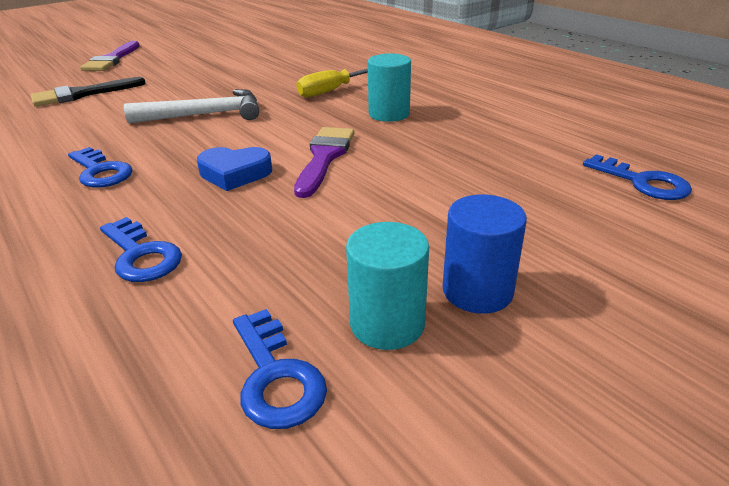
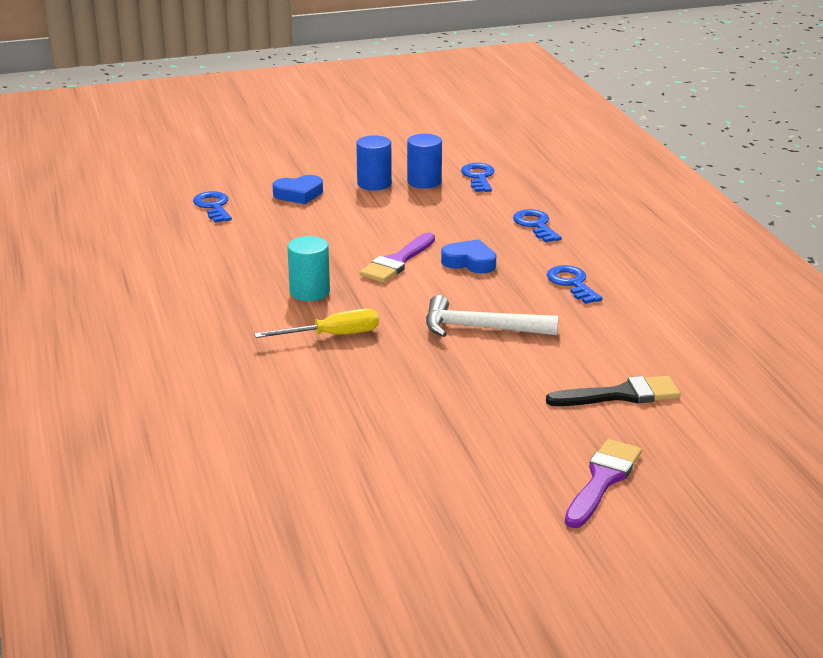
camera: 160 degrees left, 5 degrees down
(387, 323) = (424, 182): turquoise cylinder -> blue cylinder
(568, 232) = (299, 194): none -> blue heart

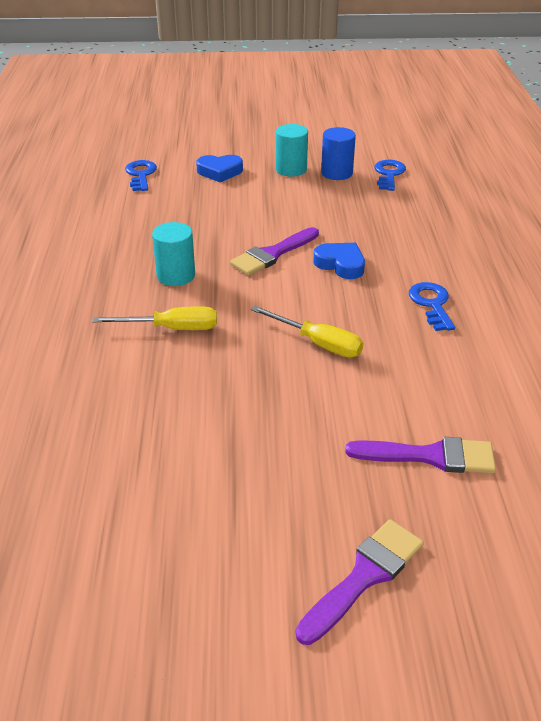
camera: 15 degrees right, 10 degrees up
(374, 183) = (291, 169): blue cylinder -> turquoise cylinder
(481, 328) = (318, 343): white hammer -> yellow screwdriver
(535, 225) = (421, 232): blue key -> none
(621, 395) = (430, 456): black brush -> purple brush

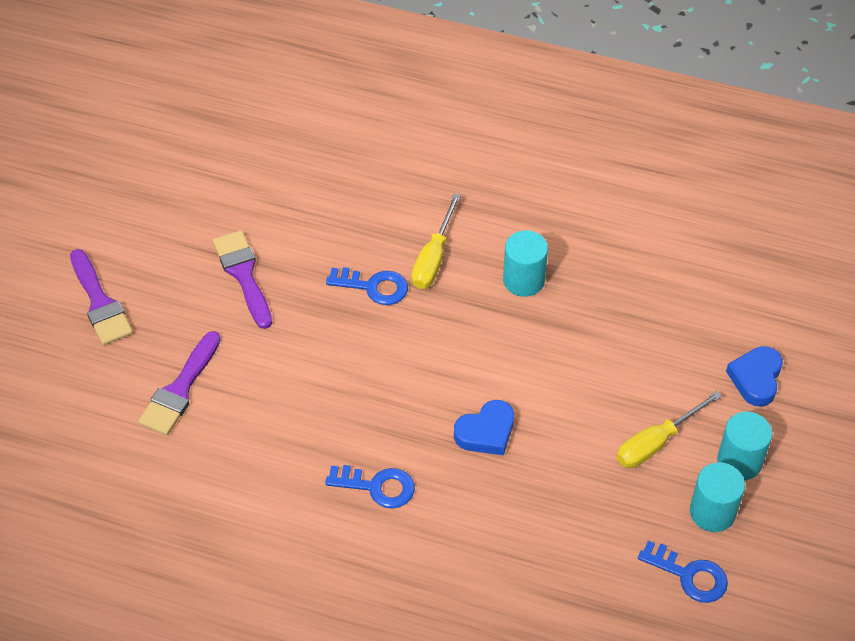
camera: 110 degrees right, 15 degrees up
(141, 175) = (772, 294): blue key -> blue key (374, 287)
(272, 254) = (532, 375): purple brush -> purple brush (243, 274)
(318, 343) = (359, 363): yellow screwdriver -> yellow screwdriver (656, 442)
(337, 173) = (712, 512): blue cylinder -> turquoise cylinder

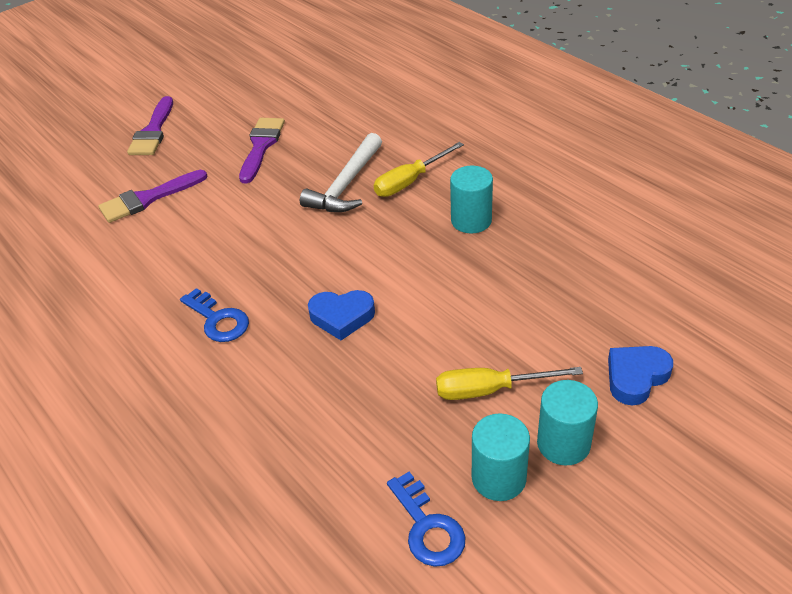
camera: 35 degrees right, 10 degrees down
(374, 287) = (346, 184): blue key -> white hammer

